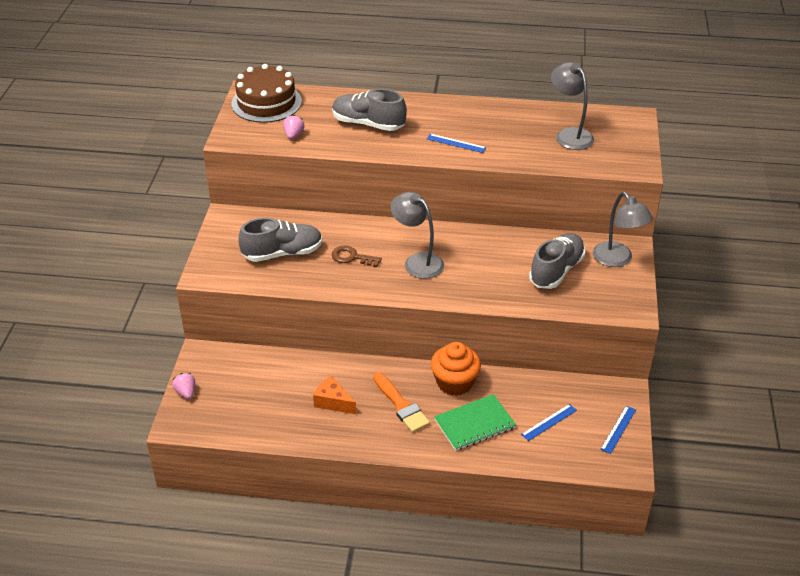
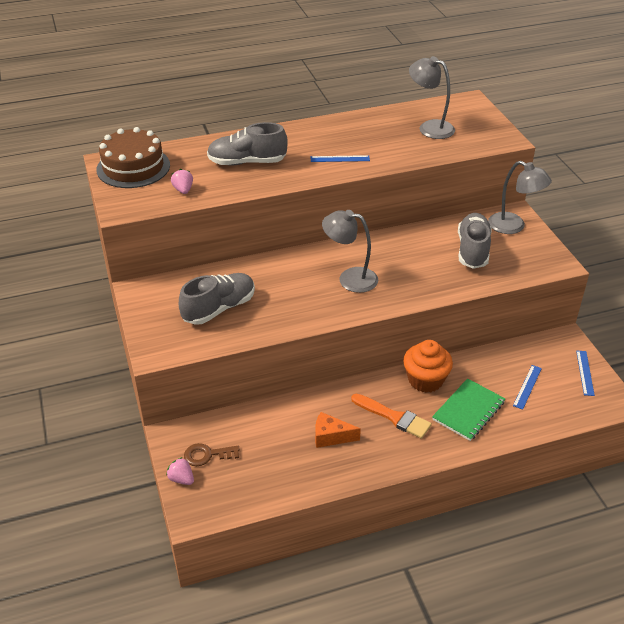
camera: 25 degrees left, 0 degrees up
(352, 257) = (287, 292): brown key -> brown key (207, 455)

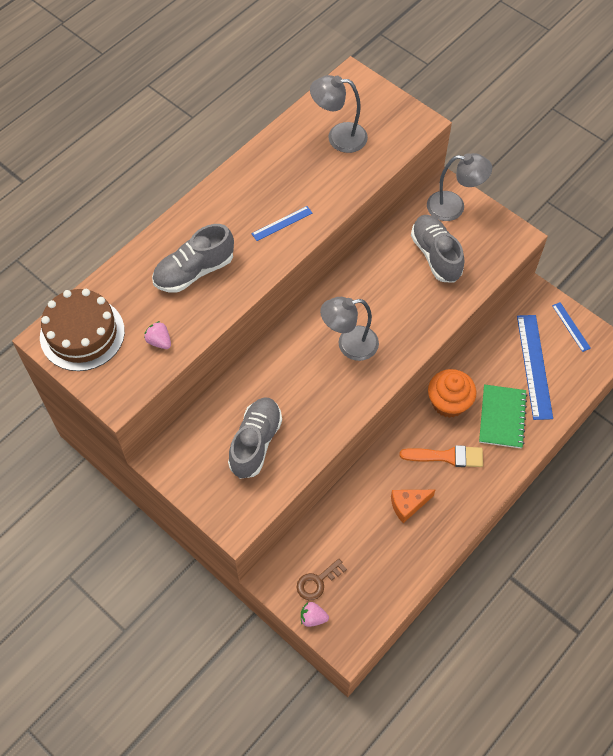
camera: 30 degrees left, 20 degrees up
(527, 386) = (534, 366): blue ruler -> blue ruler, size x1.97

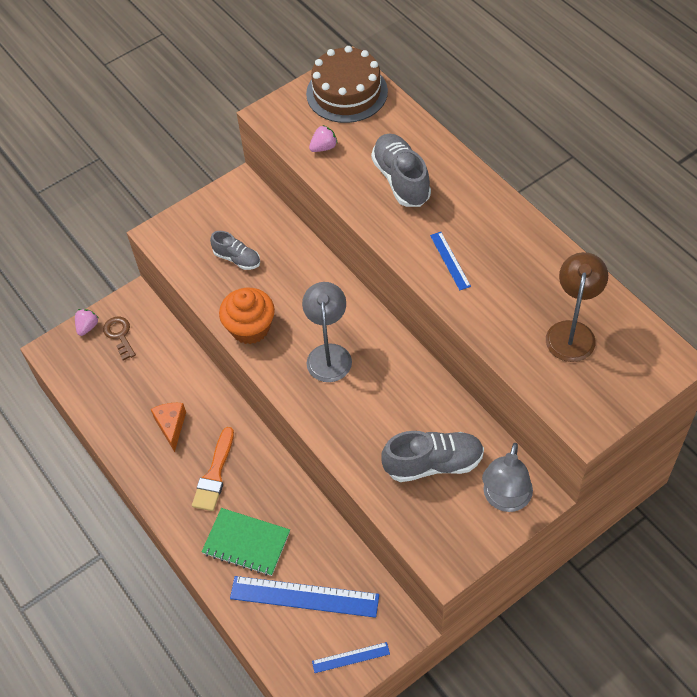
camera: 105 degrees right, 5 degrees down
(255, 443) = (237, 259): grey shoe -> grey shoe, size x0.60
(338, 137) = (572, 332): grey lamp -> brown lamp
(448, 402) = (278, 490): orange cupcake -> orange cupcake (250, 328)

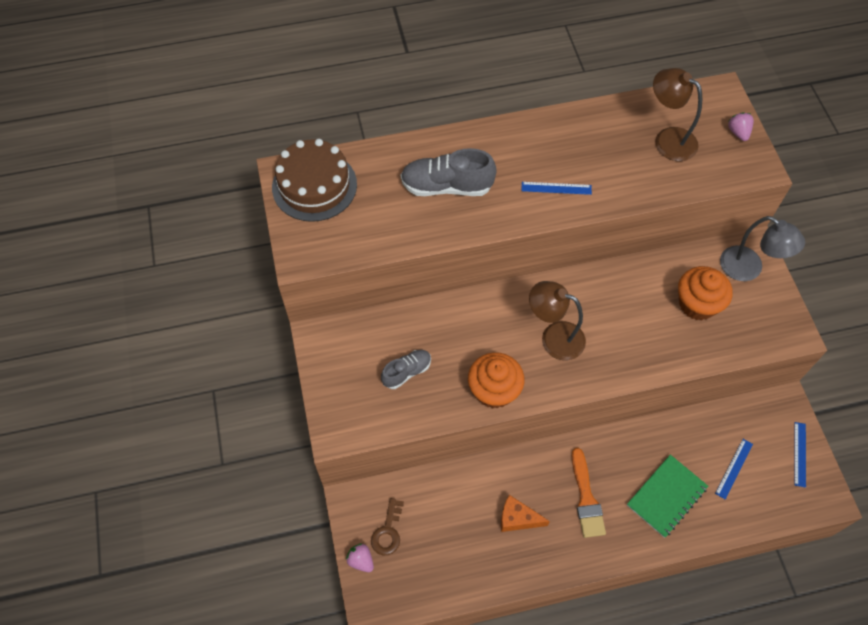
camera: 70 degrees left, 5 degrees up
(119, 335) = (388, 531): brown key -> brown key turned 75 degrees counterclockwise
(214, 474) = (586, 498): orange brush -> orange brush turned 45 degrees clockwise
(304, 596) = (734, 468): blue ruler -> blue ruler, size x0.51
(323, 147) = (372, 229): pink strawberry -> pink strawberry (738, 132)
(329, 354) = (554, 337): grey lamp -> brown lamp
(433, 464) = (697, 304): grey shoe -> orange cupcake

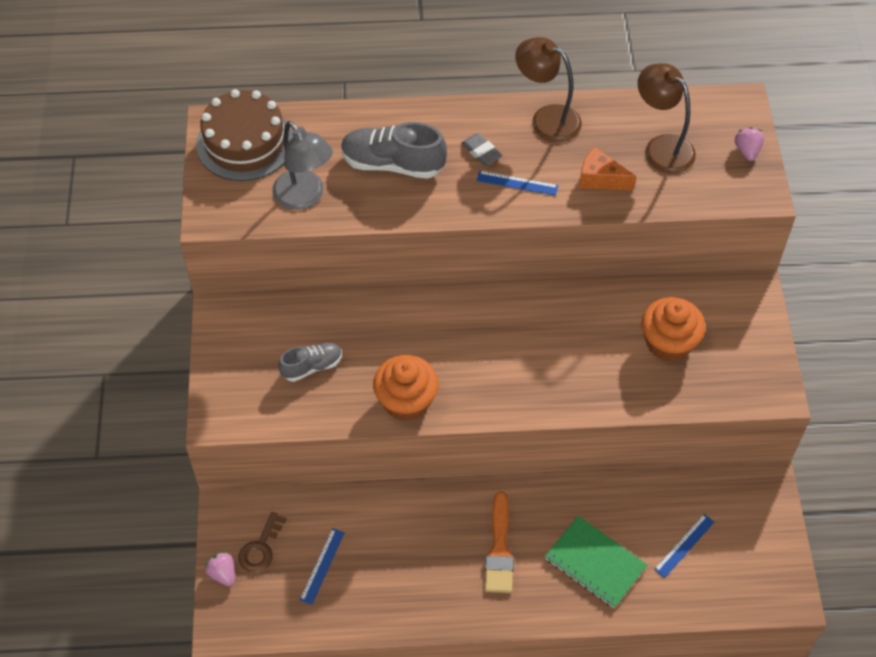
camera: 10 degrees right, 5 degrees down
(517, 518) = (413, 558): orange cheese -> orange cheese (600, 179)
(519, 164) = (481, 152): none -> grey eraser
(554, 337) = (490, 355): brown lamp -> brown lamp (546, 119)
(666, 496) = (595, 563): green notebook -> green notebook turned 75 degrees clockwise
(748, 269) = (741, 314): grey lamp -> grey lamp (305, 197)
(799, 454) = (768, 542): blue ruler -> blue ruler (322, 566)

